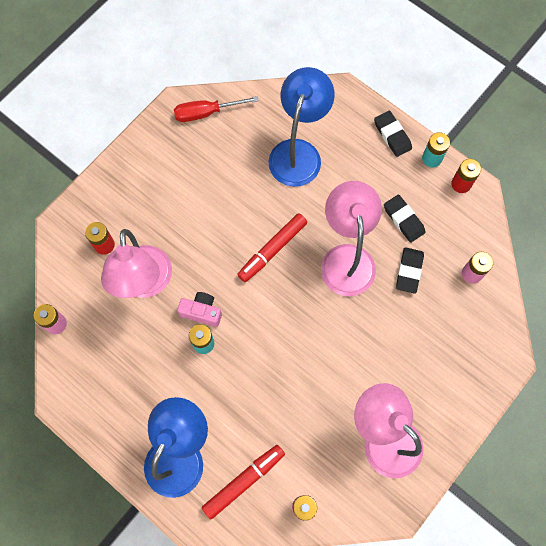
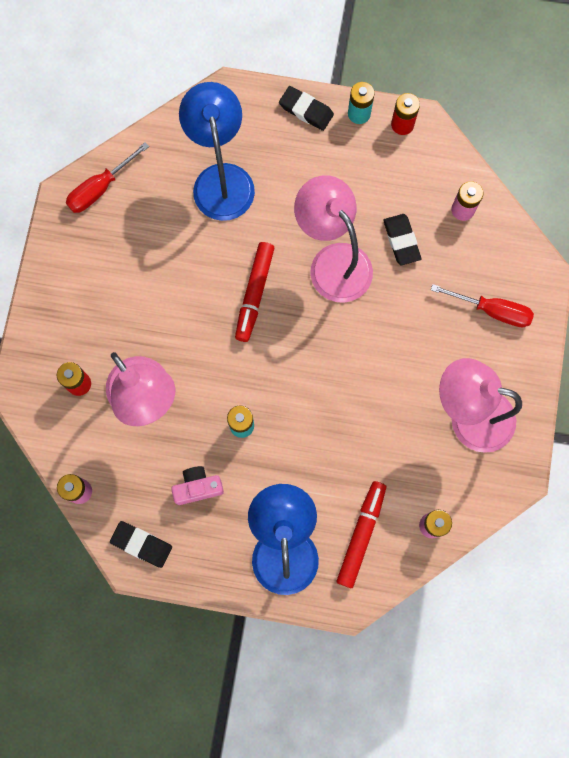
camera: 30 degrees left, 5 degrees up
(202, 312) = (221, 395): pink camera -> pink camera (198, 487)
(403, 220) = (367, 192): black eraser -> black eraser (141, 544)
(450, 364) = (492, 310): none -> red screwdriver

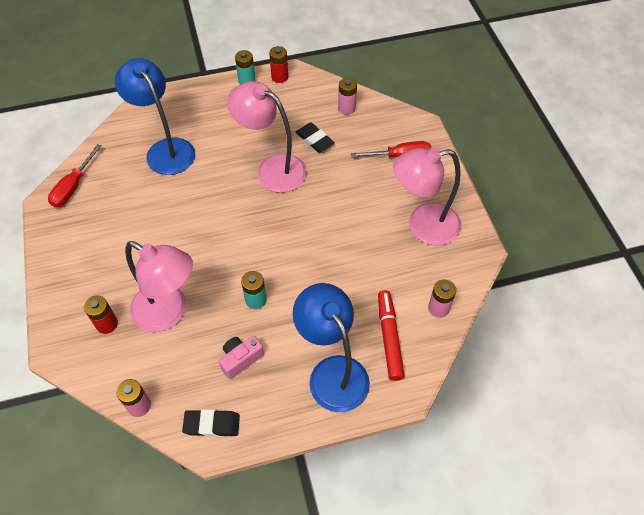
camera: 25 degrees left, 20 degrees down
(254, 294) = (223, 209): red marker -> none
(306, 110) = (209, 91): black eraser -> none

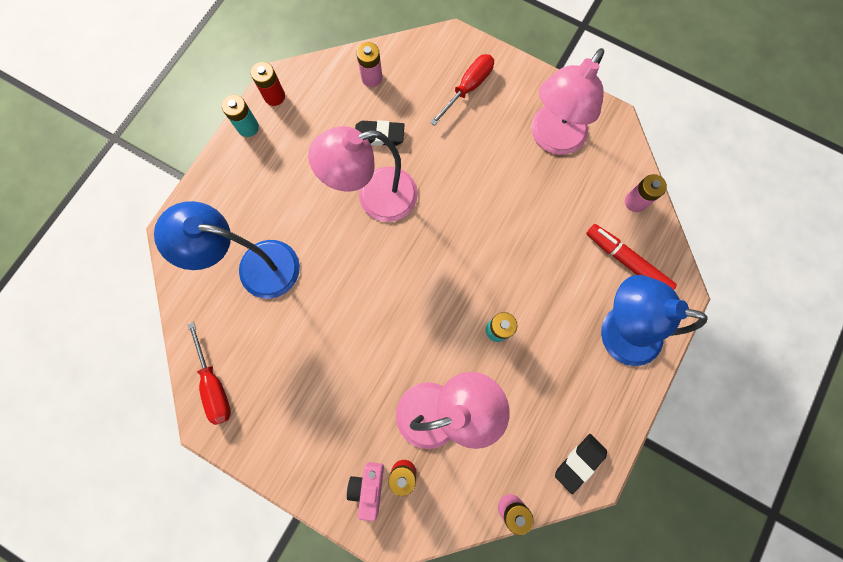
camera: 45 degrees left, 20 degrees up
(240, 359) = (541, 390): pink camera -> pink camera (368, 487)

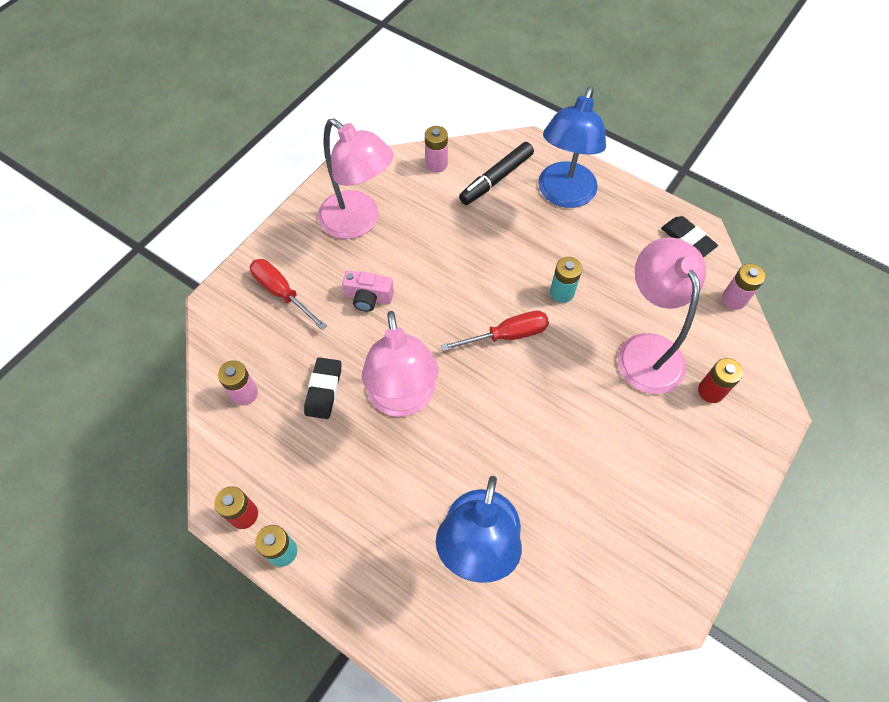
camera: 85 degrees left, 15 degrees down
(214, 385) = (627, 599): red screwdriver -> red screwdriver (507, 335)
(368, 487) = (729, 427): pink camera -> pink camera (368, 297)
(626, 261) = (496, 179): red marker -> black marker

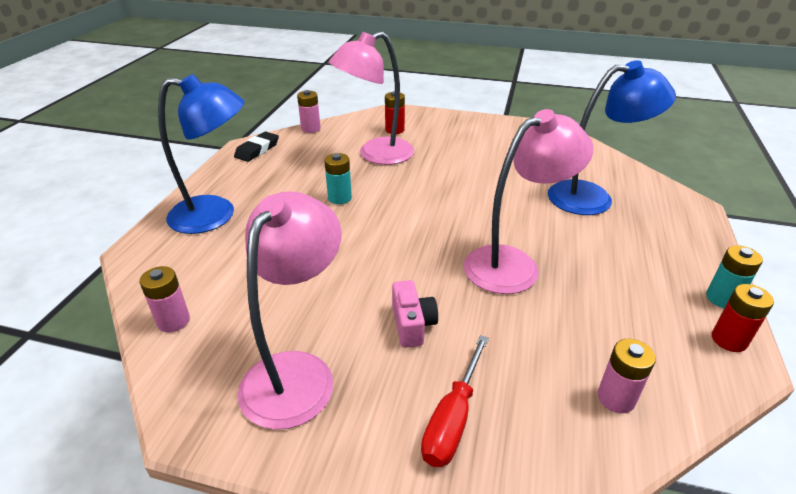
camera: 110 degrees left, 25 degrees down
(324, 390) = (551, 324): black eraser -> none
(496, 179) = (196, 264): black marker -> none
(507, 335) = (402, 218): red screwdriver -> none

